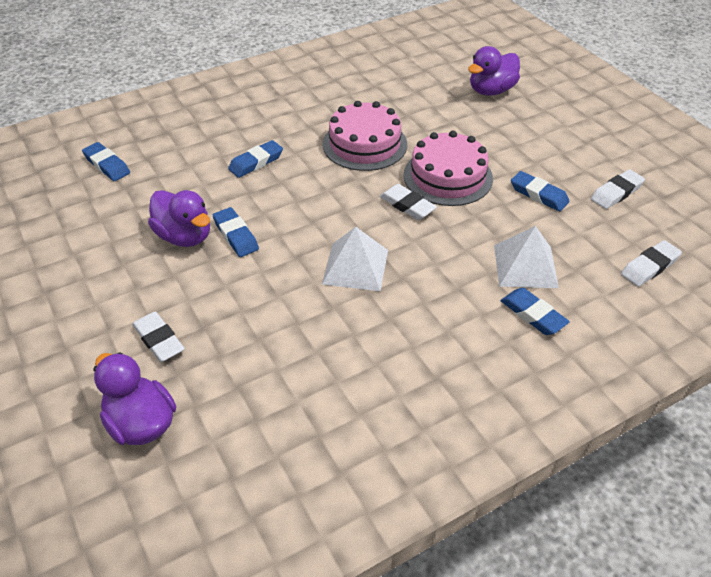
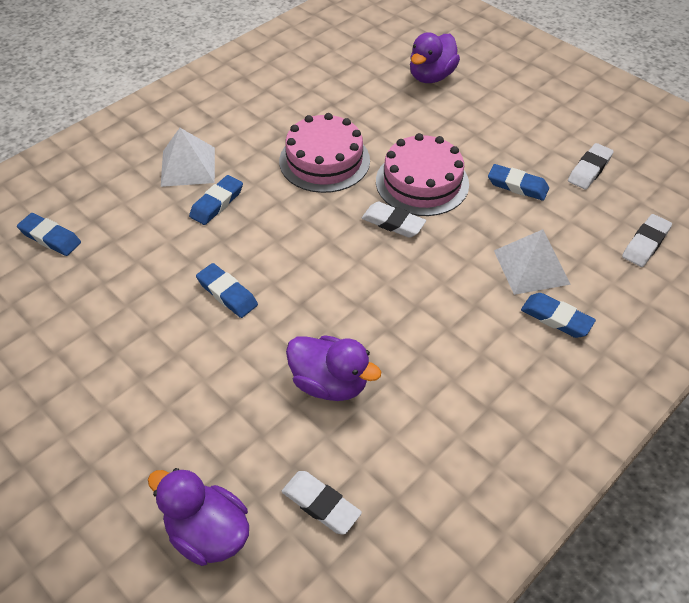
camera: 15 degrees left, 5 degrees up
(159, 340) = (190, 433): white eraser -> white eraser (321, 504)
(184, 236) = (172, 306): purple duck -> purple duck (330, 383)
(355, 266) = (365, 303): white pyramid -> white pyramid (188, 166)

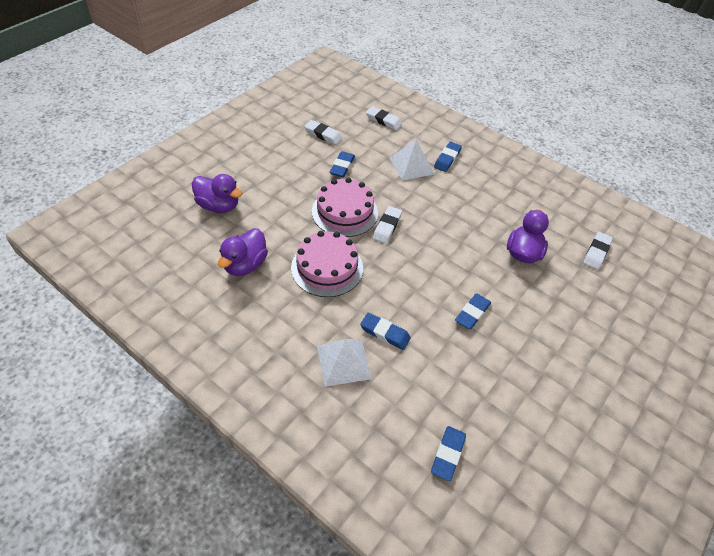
camera: 100 degrees left, 0 degrees up
(208, 532) = (634, 299): purple duck -> purple duck (245, 265)

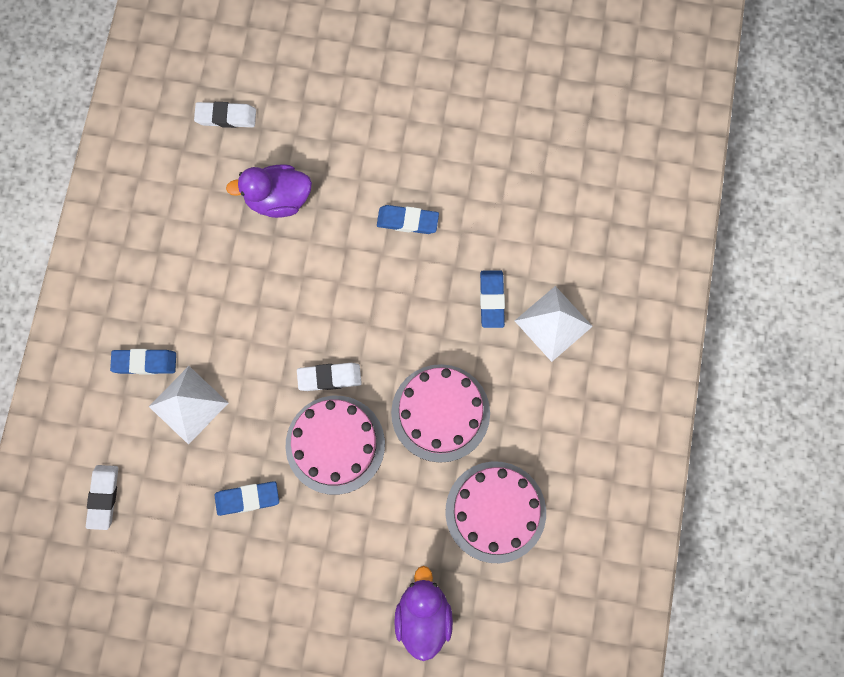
camera: 115 degrees left, 25 degrees up
(245, 265) = (495, 512): purple duck -> pink cake
(323, 134) = (191, 568): white eraser -> none
(448, 454) = (589, 179): blue eraser -> none

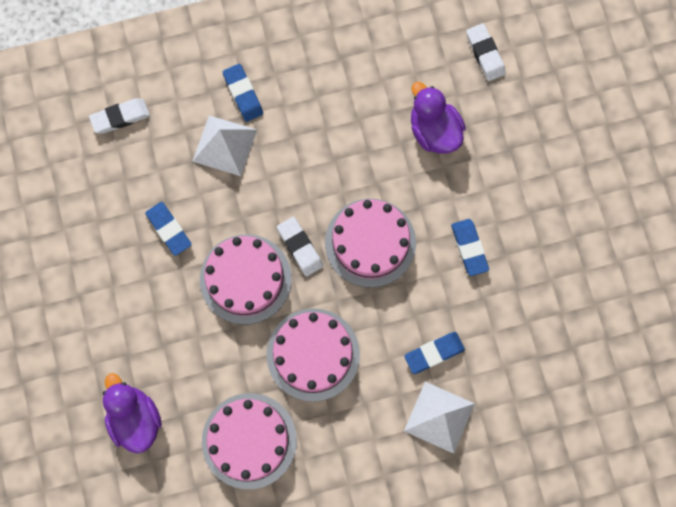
camera: 65 degrees right, 0 degrees up
(357, 309) = (370, 242): none -> pink cake
(423, 616) = (135, 418): purple duck -> purple duck turned 90 degrees counterclockwise

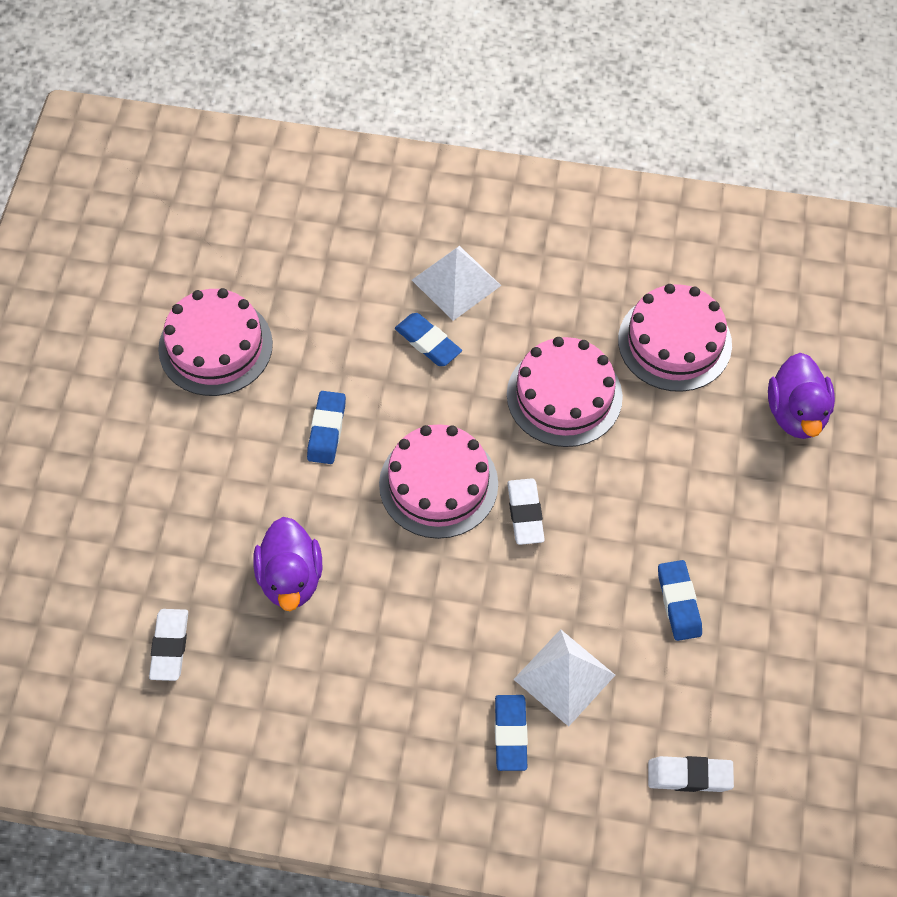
camera: 155 degrees left, 15 degrees down
(245, 279) = (607, 506): pink cake -> pink cake (215, 346)
(434, 353) = (428, 342): blue eraser -> blue eraser turned 45 degrees clockwise

